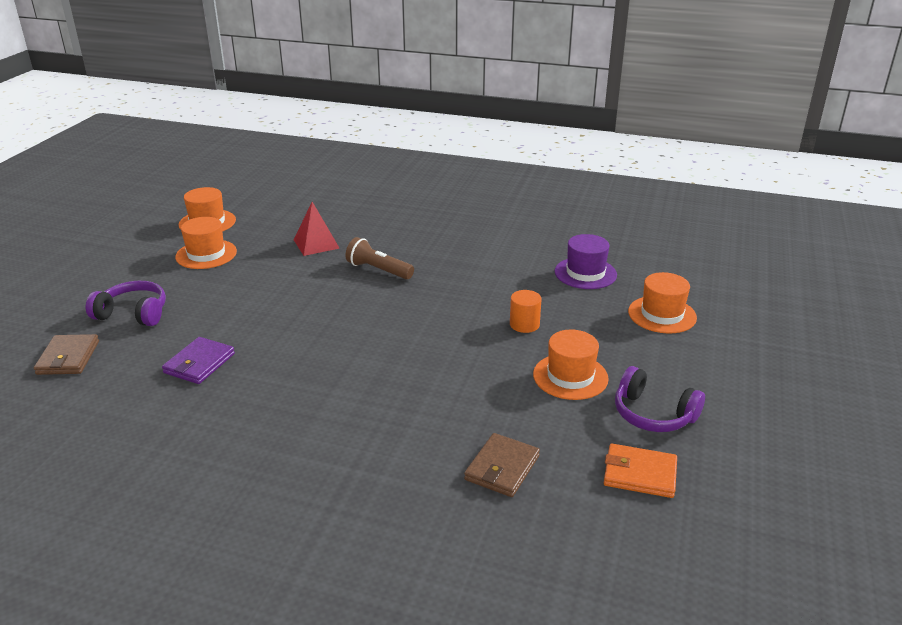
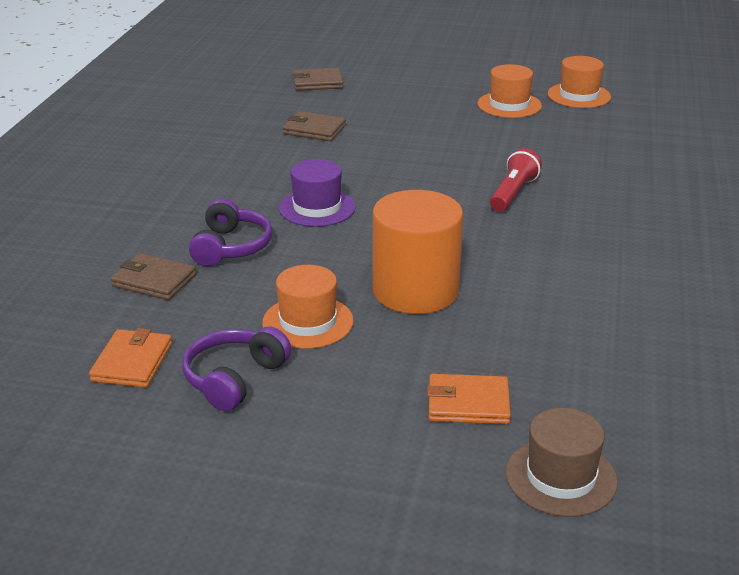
camera: 85 degrees right, 0 degrees up
(133, 313) = (389, 93): purple headphones -> purple headphones (231, 247)
(199, 363) = (314, 130): purple wallet -> brown wallet
(316, 244) = (559, 154): red pyramid -> none
(378, 270) = (513, 193): brown flashlight -> red flashlight
(524, 324) = (415, 291): orange cylinder -> orange cylinder, size x2.25
(585, 273) = (566, 340): purple hat -> purple hat (317, 208)
(662, 314) = (468, 403): orange hat -> orange wallet
(724, 291) = (561, 477): none -> brown hat

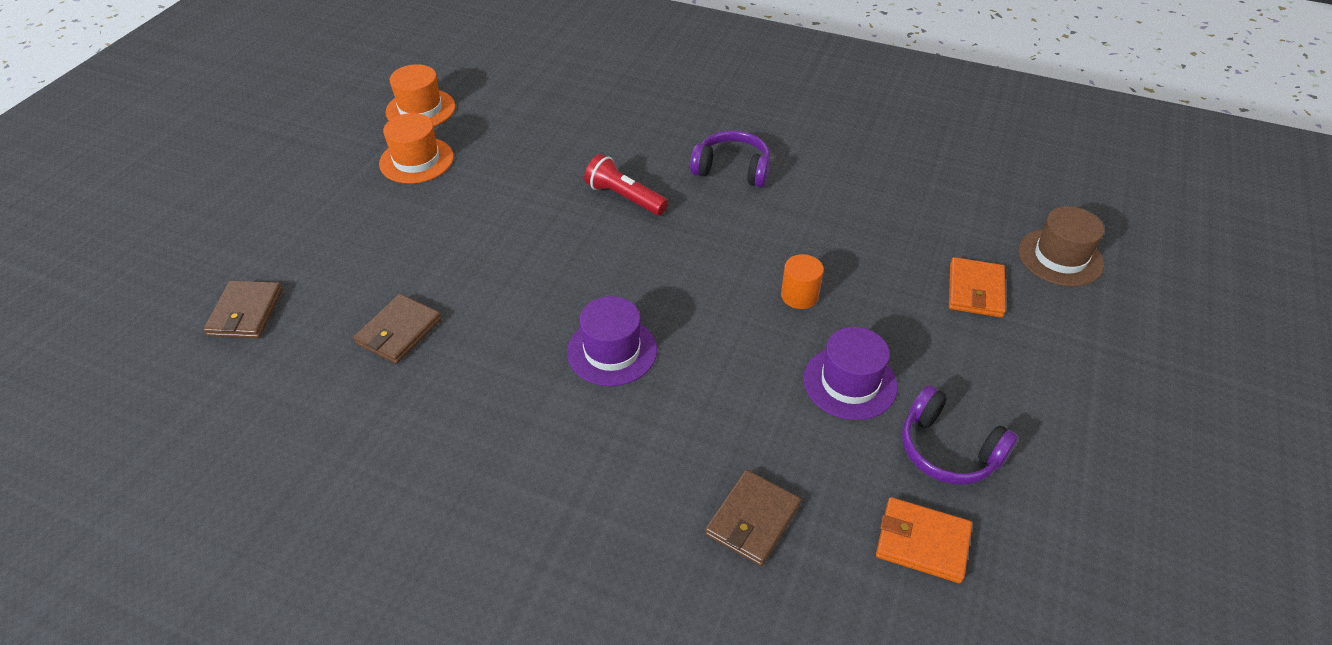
camera: 80 degrees left, 15 degrees up
(231, 247) = (687, 438): purple headphones -> purple headphones (732, 169)
(308, 322) = (849, 382): orange hat -> purple hat
(415, 291) = (799, 296): orange cylinder -> orange cylinder, size x0.44

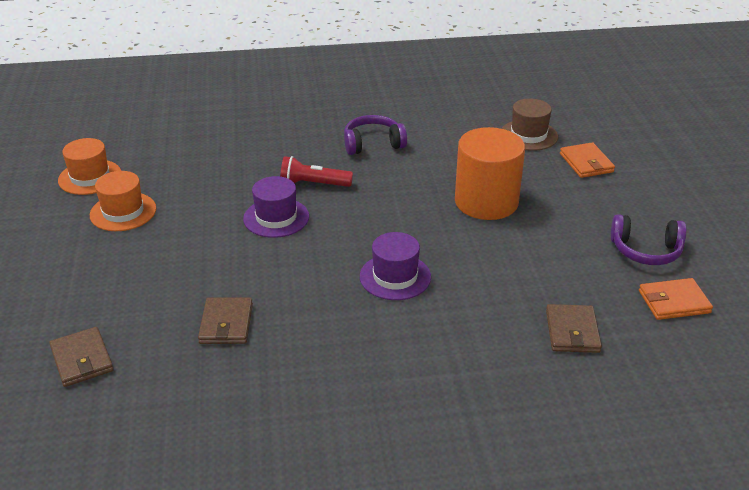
camera: 30 degrees left, 10 degrees down
(799, 296) = (486, 202): orange cylinder -> orange cylinder, size x2.25
(849, 382) = (560, 237): purple hat -> purple hat (276, 218)
(1060, 257) = (616, 130): brown hat -> brown hat (528, 135)

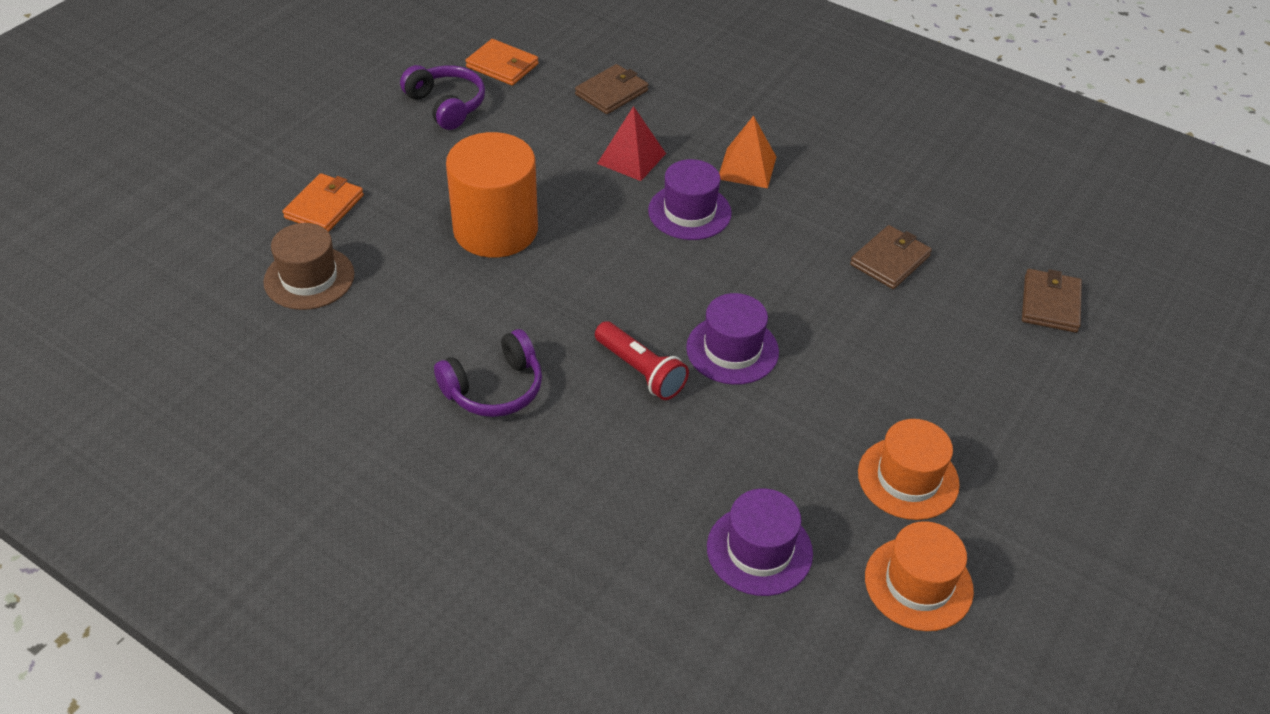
camera: 140 degrees left, 10 degrees up
(178, 153) = (759, 550): none -> purple hat
(373, 144) = (494, 388): purple headphones -> purple headphones turned 60 degrees counterclockwise
(398, 333) = (747, 167): none -> orange pyramid
(481, 289) = (631, 158): none -> red pyramid

